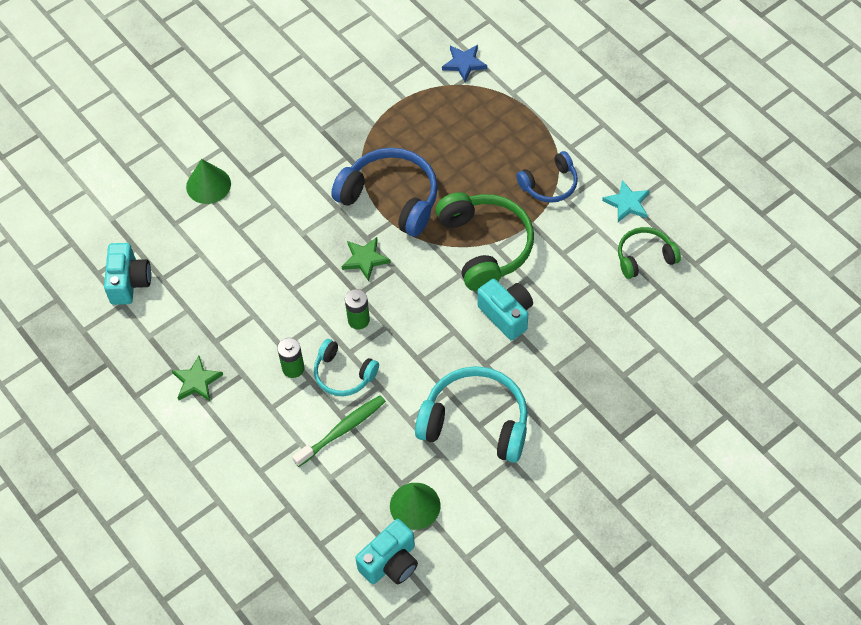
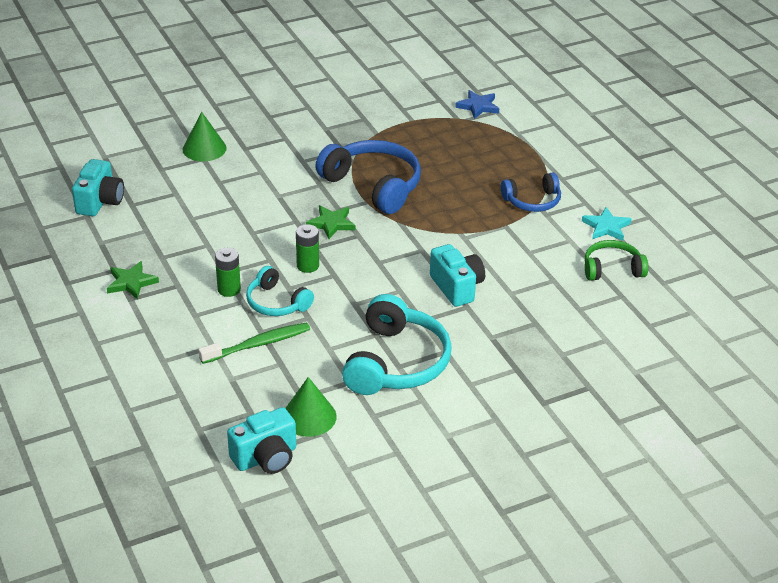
camera: 10 degrees right, 20 degrees down
(475, 422) = (396, 363): turquoise headphones -> turquoise headphones turned 75 degrees clockwise
(485, 246) = (454, 234): green headphones -> none

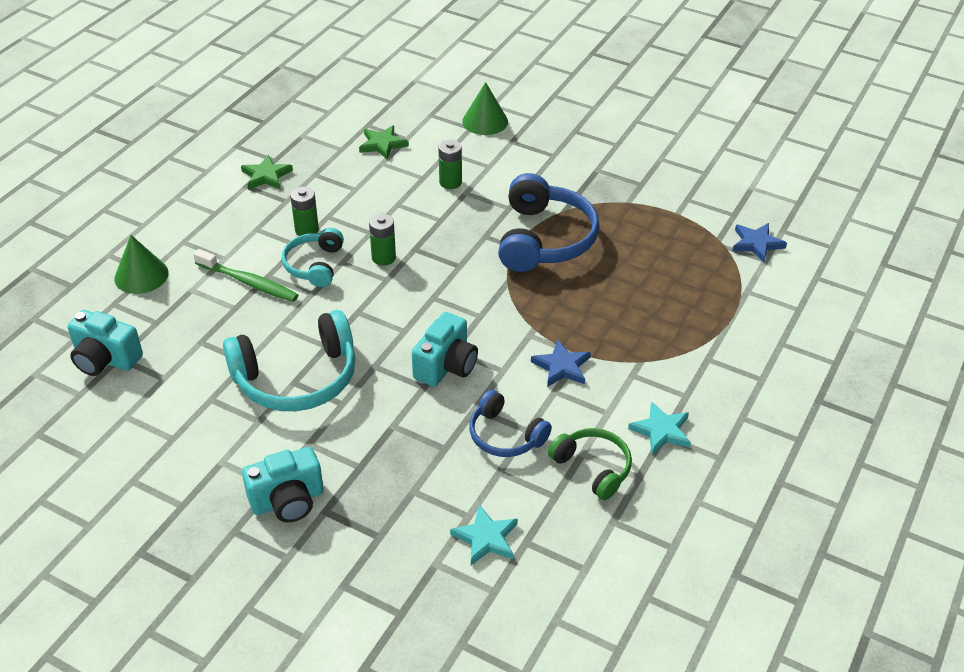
camera: 55 degrees right, 5 degrees up
(100, 202) = (353, 108): turquoise camera -> turquoise camera (288, 501)
(257, 197) = (450, 182): none -> green battery
(309, 417) = (178, 359): green cone -> green cone (141, 275)
(331, 223) = (459, 242): green star -> green star (382, 144)
(509, 238) = (562, 366): none -> blue star
(532, 201) = (642, 355): blue headphones -> blue headphones (505, 436)
(632, 340) = (486, 538): none -> turquoise star

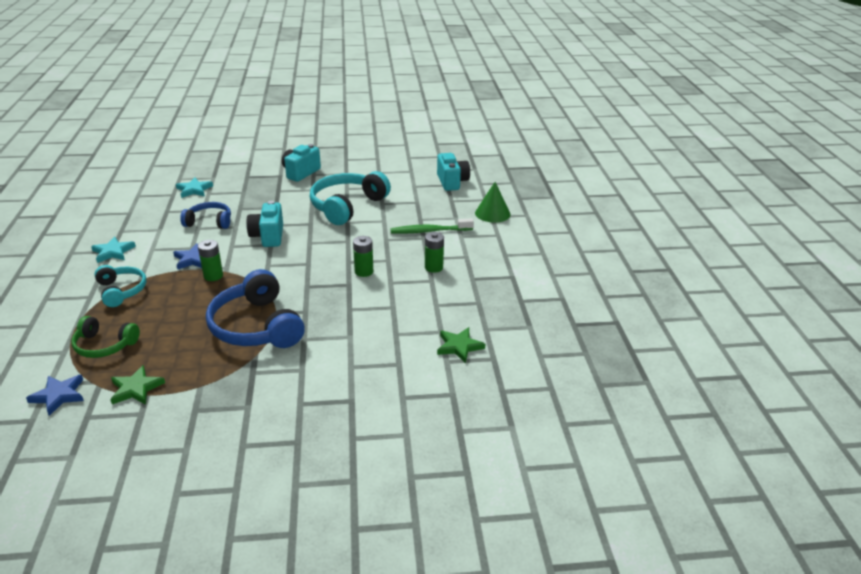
camera: 145 degrees right, 10 degrees down
(105, 359) = (452, 182): turquoise camera -> turquoise camera turned 90 degrees clockwise
(266, 176) = (509, 287): green star -> green star (136, 388)
(314, 265) = (403, 252): turquoise headphones -> turquoise headphones (121, 291)
(450, 182) = (370, 339): green battery -> green battery (213, 276)
(485, 121) = (396, 410): green cone -> none
(593, 468) = (150, 226): green headphones -> green headphones (104, 345)

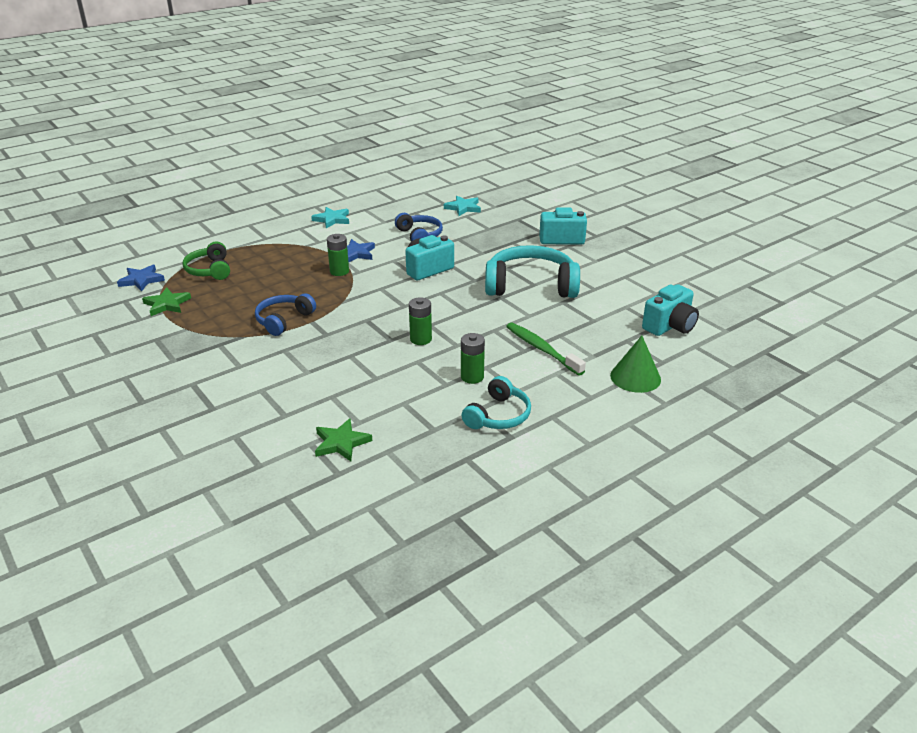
camera: 60 degrees right, 0 degrees up
(121, 291) = (283, 245): turquoise headphones -> turquoise headphones (498, 415)
(256, 326) = (283, 320): blue headphones -> blue headphones, size x0.58

